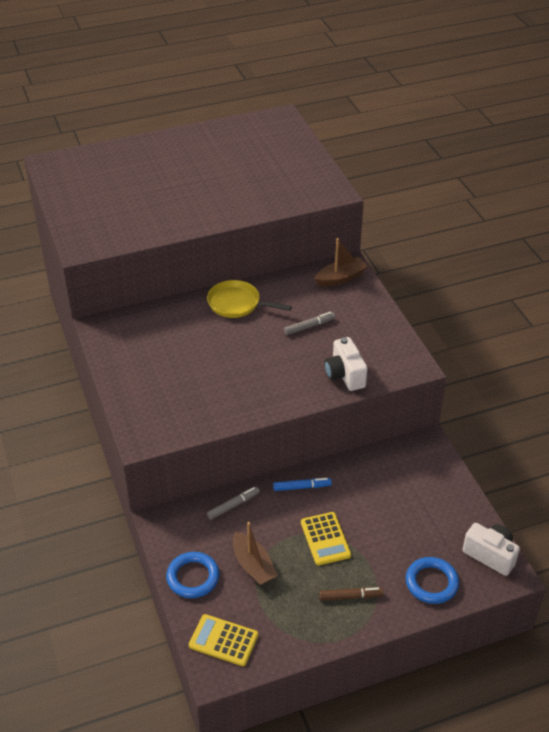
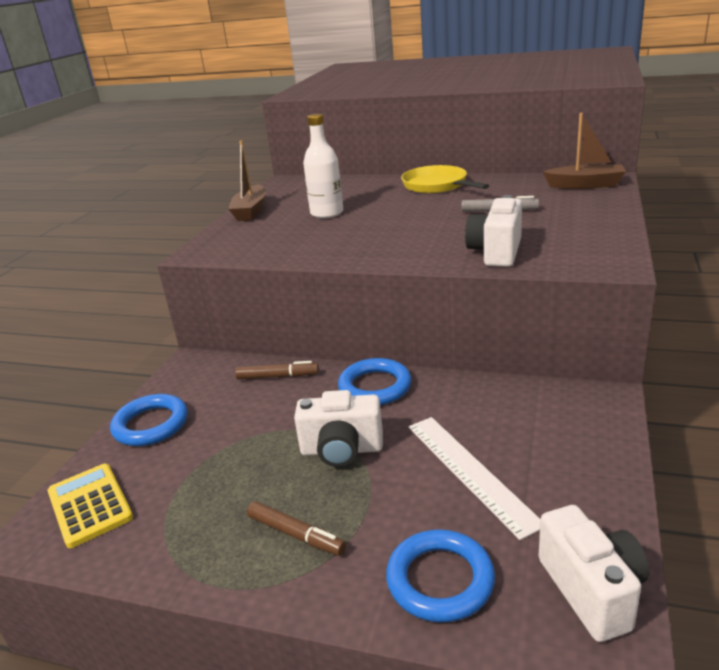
camera: 40 degrees right, 15 degrees down
(187, 364) = (327, 213): none -> white bottle
(233, 506) = (277, 376): grey marker -> brown marker
(253, 565) = (224, 441): brown boat -> brown boat (251, 211)
(302, 487) = (375, 387): blue marker -> blue ring
(325, 539) = (341, 450): yellow calculator -> white camera
(399, 520) = (470, 472): none -> white ruler

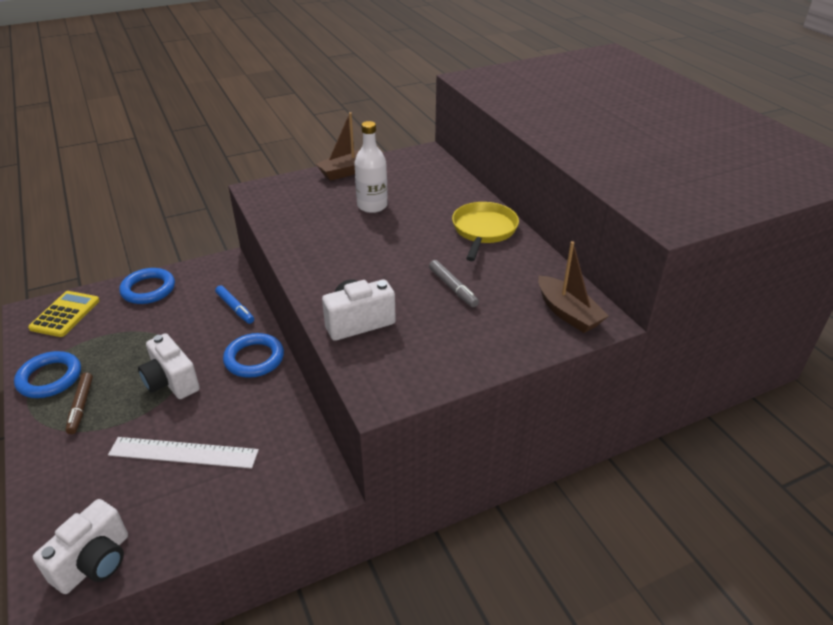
camera: 45 degrees right, 10 degrees up
(277, 376) = (235, 308): brown marker -> blue marker
(440, 580) = (72, 487): blue ring -> blue ring (50, 378)
(470, 472) = (183, 453): white ruler -> white ruler turned 75 degrees clockwise

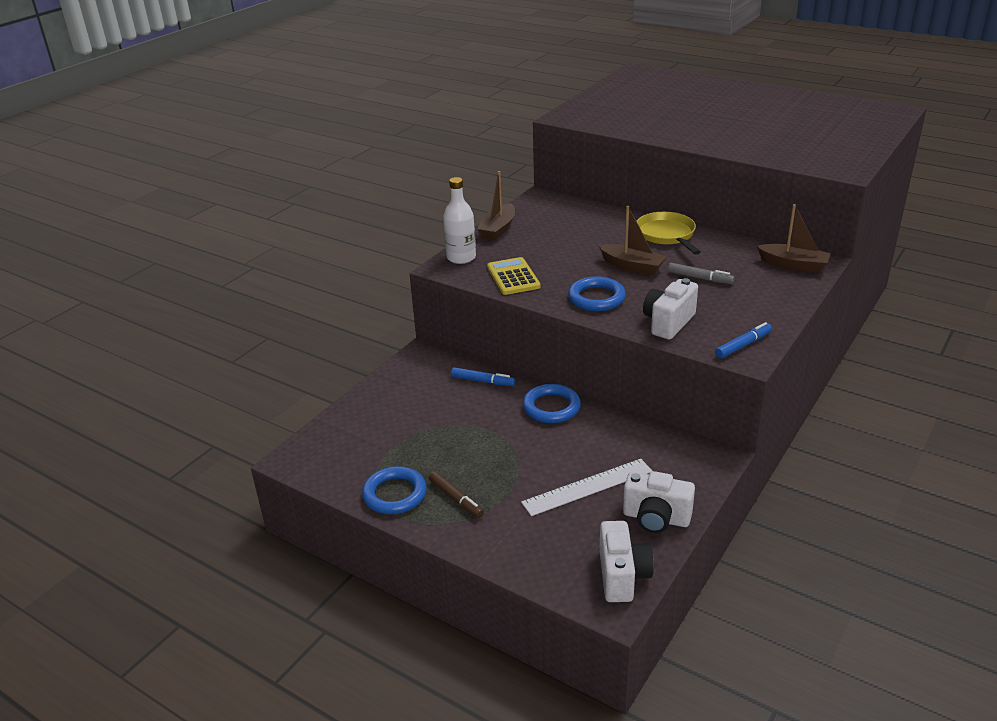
camera: 30 degrees left, 5 degrees down
(65, 314) = (331, 447): yellow calculator -> yellow calculator (513, 277)
(148, 289) = (381, 399): blue ring -> blue ring (596, 298)
(171, 382) = (507, 450): white camera -> white camera (656, 518)
(372, 206) = (558, 247): white bottle -> white bottle (461, 258)
(393, 380) = (743, 345): none -> blue marker
(408, 250) = (632, 266): none -> brown boat

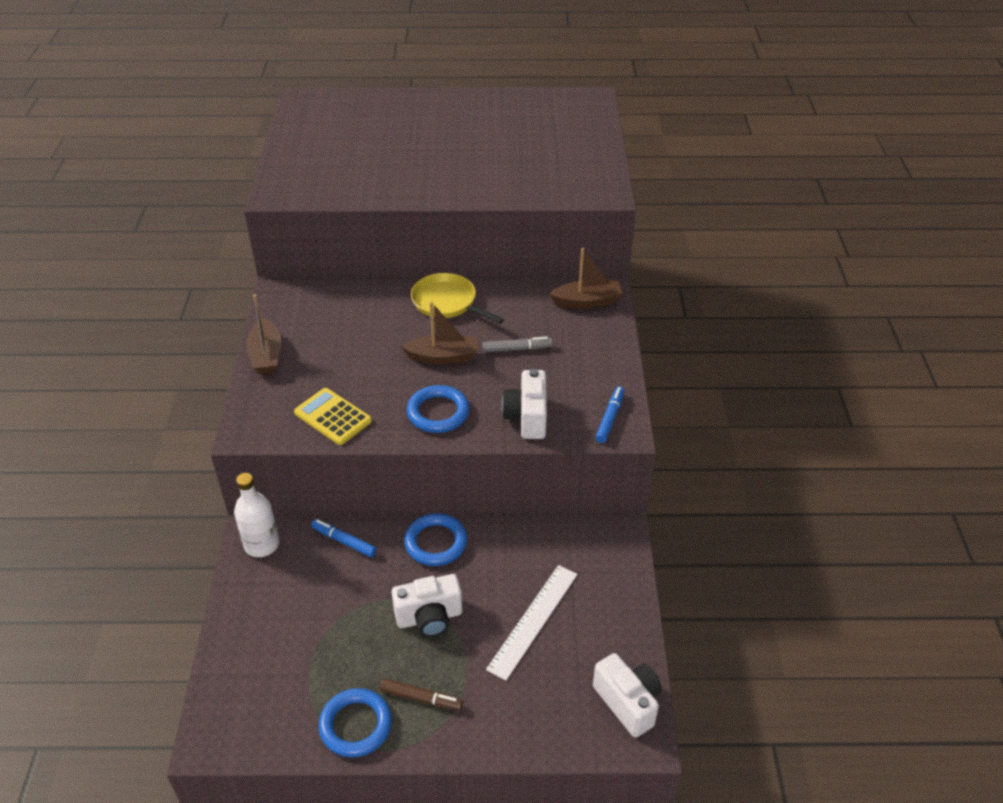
camera: 35 degrees left, 10 degrees up
(461, 258) = (255, 411): white bottle -> white bottle (262, 544)
(482, 381) = (344, 541): blue marker -> blue marker turned 135 degrees counterclockwise
(656, 518) = (614, 625): white camera -> white camera (429, 617)

